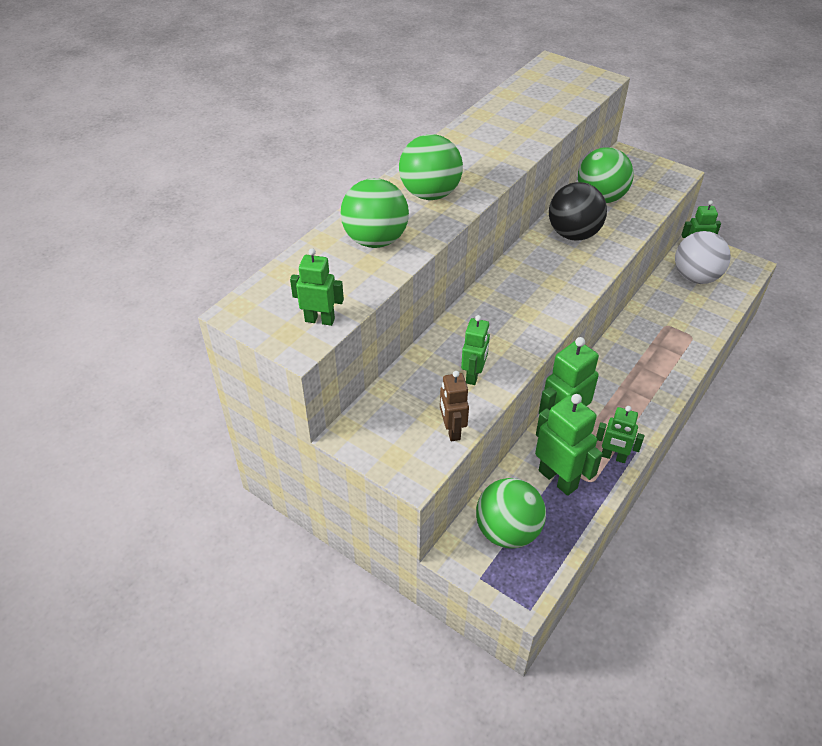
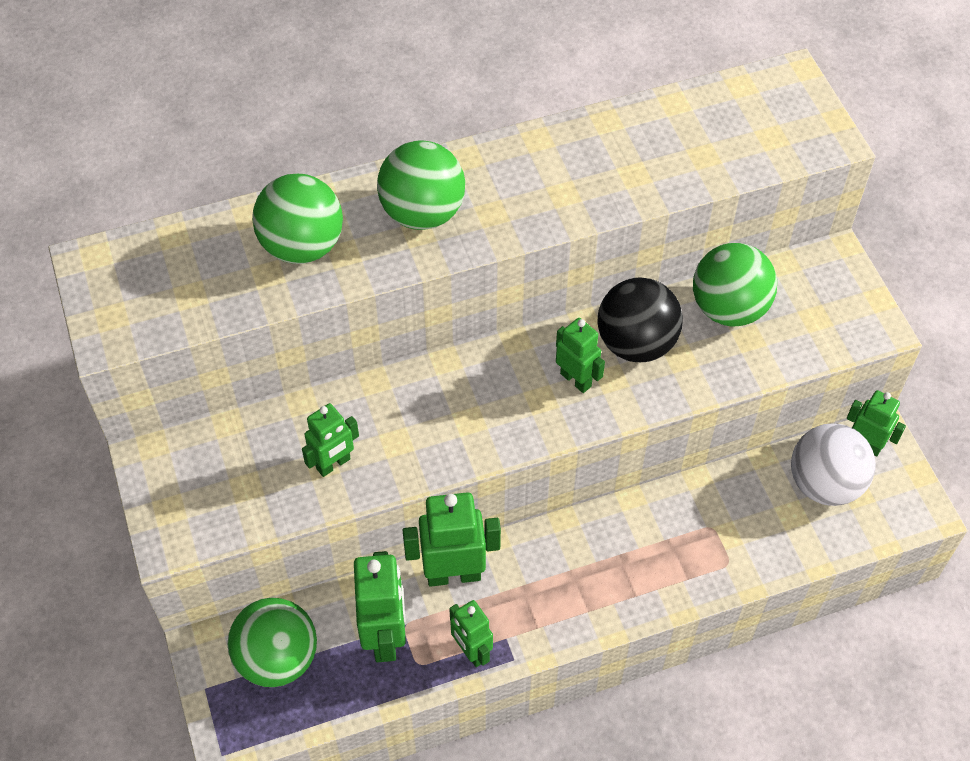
camera: 35 degrees right, 10 degrees up
(320, 320) = (154, 318): green robot -> green robot (576, 379)
(452, 430) = (250, 515): brown robot -> none

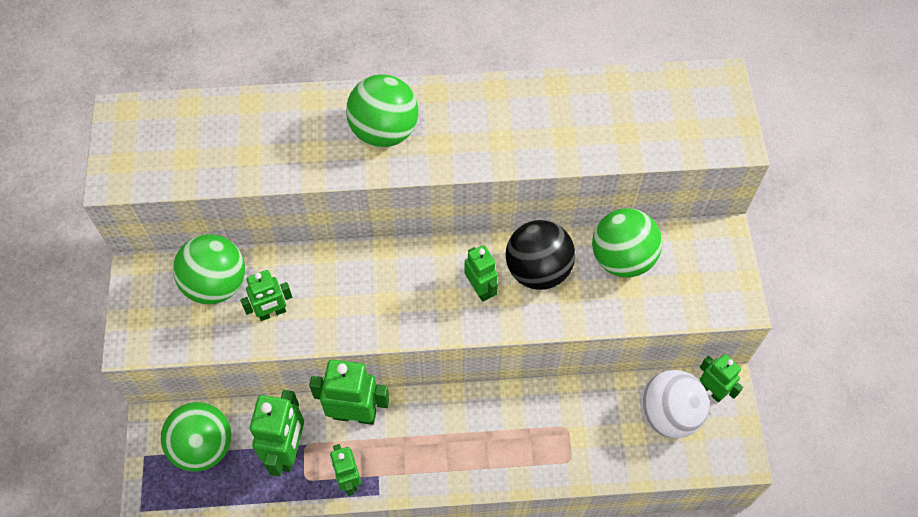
camera: 15 degrees right, 5 degrees up
(302, 246) = (283, 138): green ball -> green ball (216, 284)

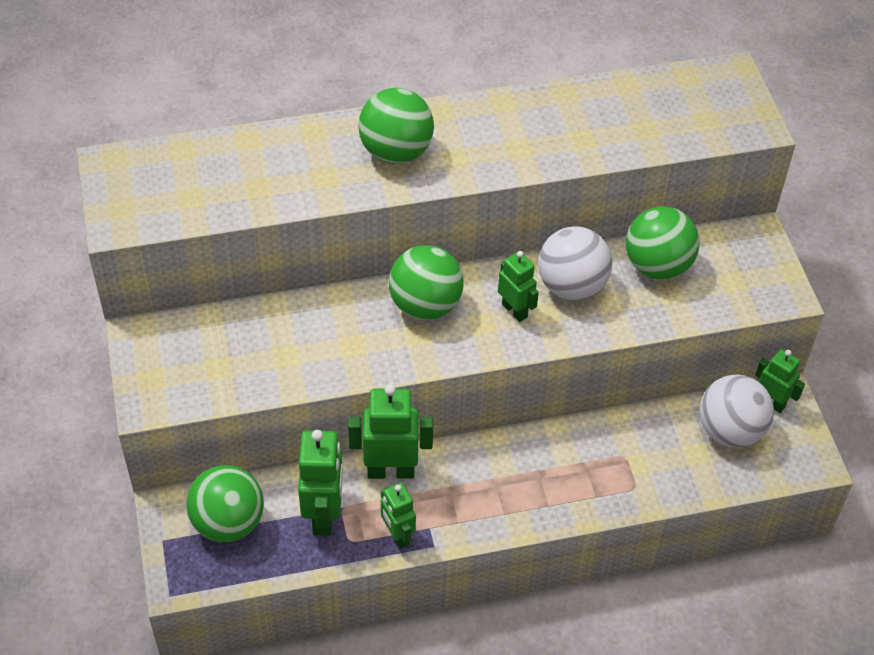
camera: 10 degrees left, 10 degrees down
(216, 284) = (228, 337): green ball -> green ball (425, 305)
(272, 313) = (295, 357): green robot -> none
(538, 270) = (571, 286): black ball -> white ball

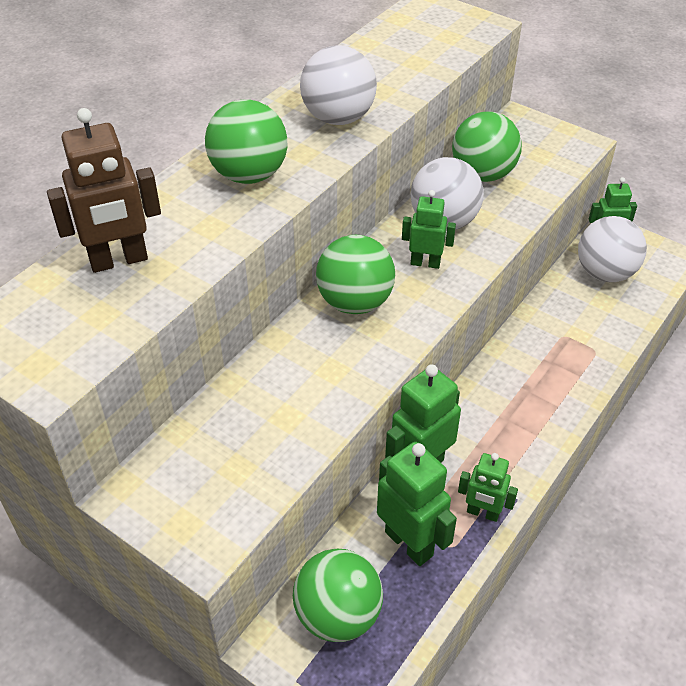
camera: 40 degrees left, 5 degrees down
(240, 165) = (119, 261): none -> brown robot
(517, 143) = (338, 118): none -> white ball

